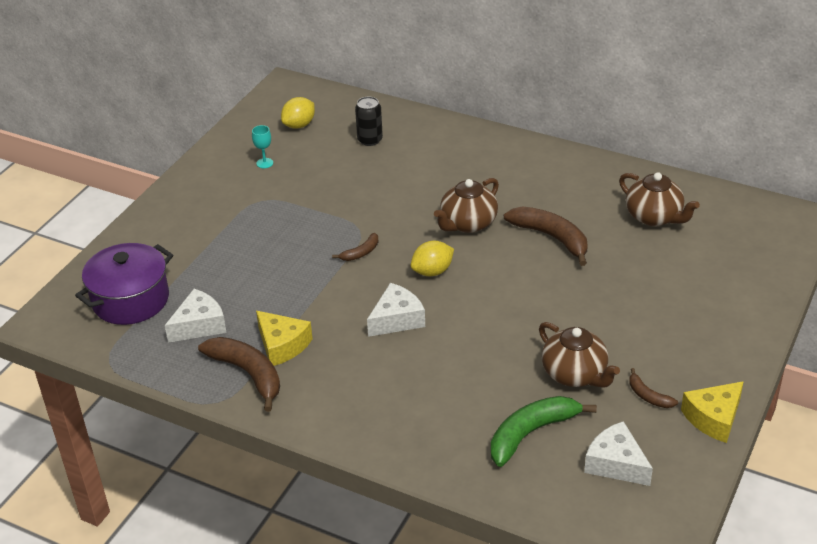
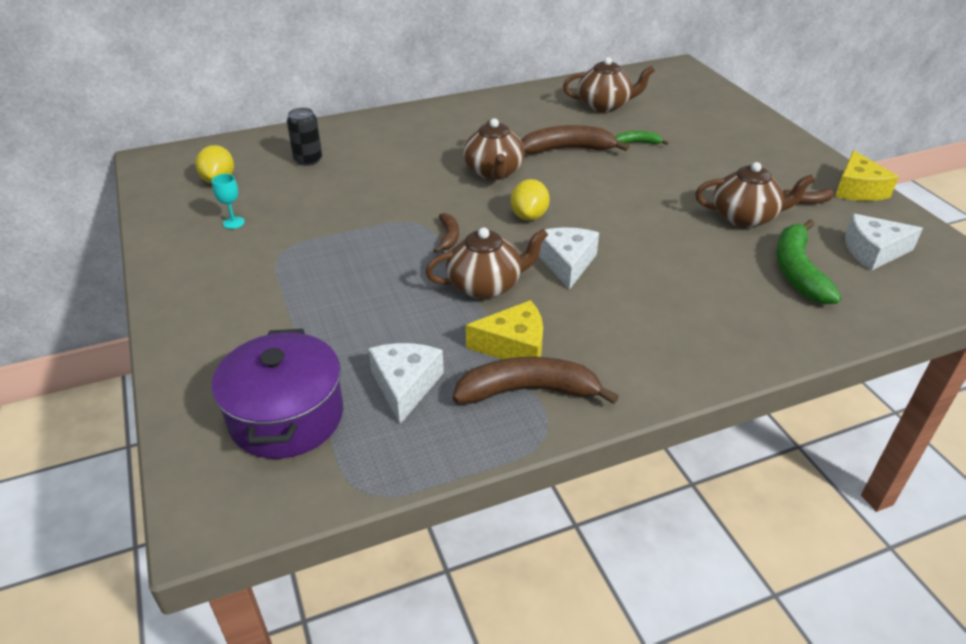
camera: 50 degrees left, 0 degrees up
(328, 299) = (486, 285): none -> brown teapot
(615, 265) = (637, 143): none -> green banana

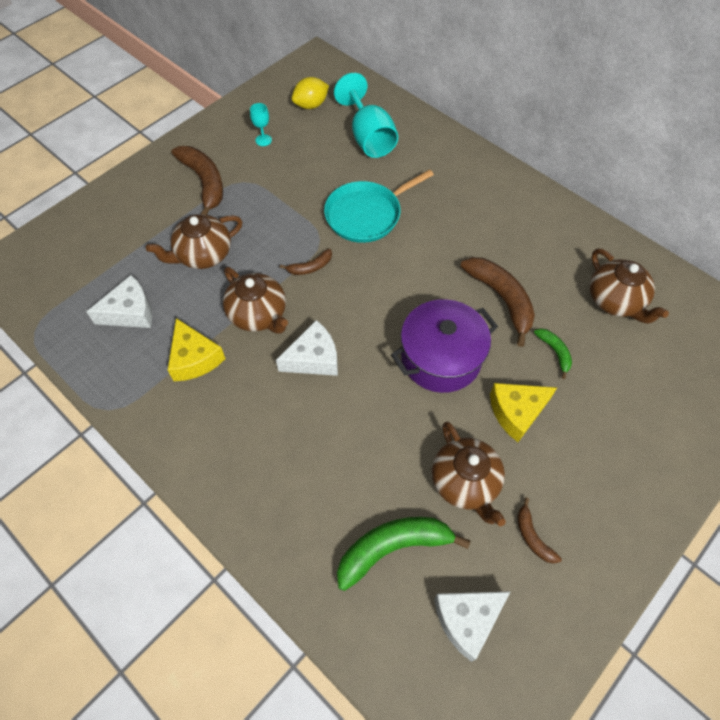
camera: 65 degrees right, 20 degrees up
(287, 416) = (83, 265): purple pot -> purple pot (441, 358)
(308, 160) = (368, 137): black can -> turquoise goblet
(410, 187) = (366, 214): none -> turquoise pan
(493, 172) = (424, 259): brown teapot -> brown teapot (203, 255)
(527, 391) = (150, 383): brown banana -> brown banana (204, 182)
(529, 216) = (369, 309): yellow lemon -> none
(857, 189) = (594, 591): yellow cheese -> yellow cheese (516, 412)
(873, 251) = (467, 620): white cheese -> white cheese turned 90 degrees counterclockwise

